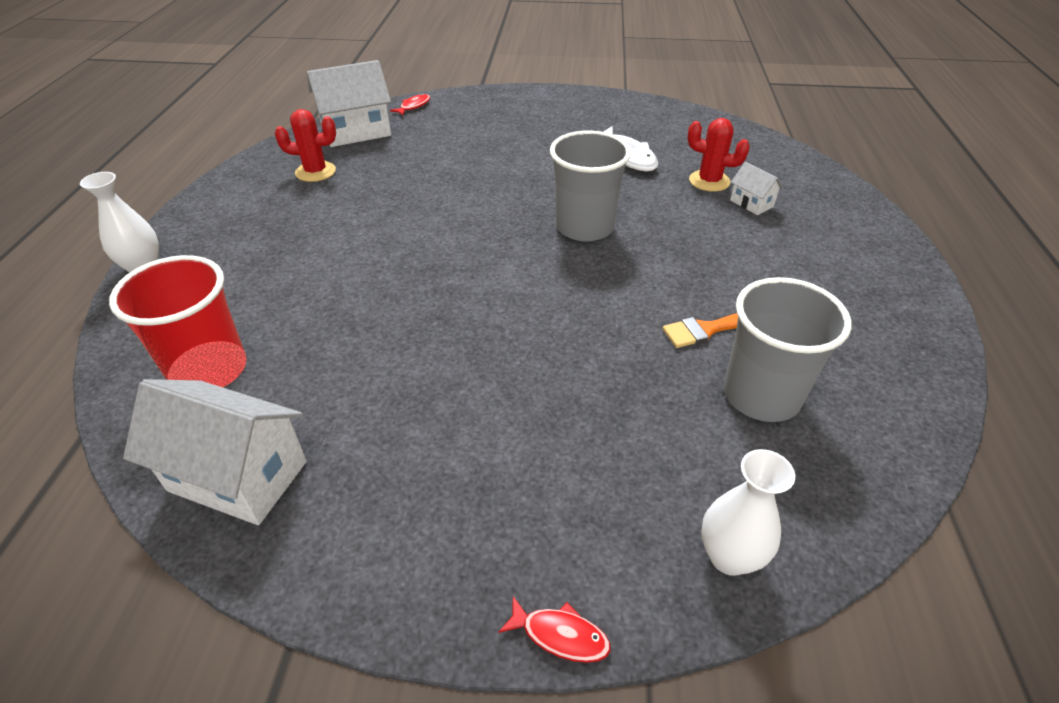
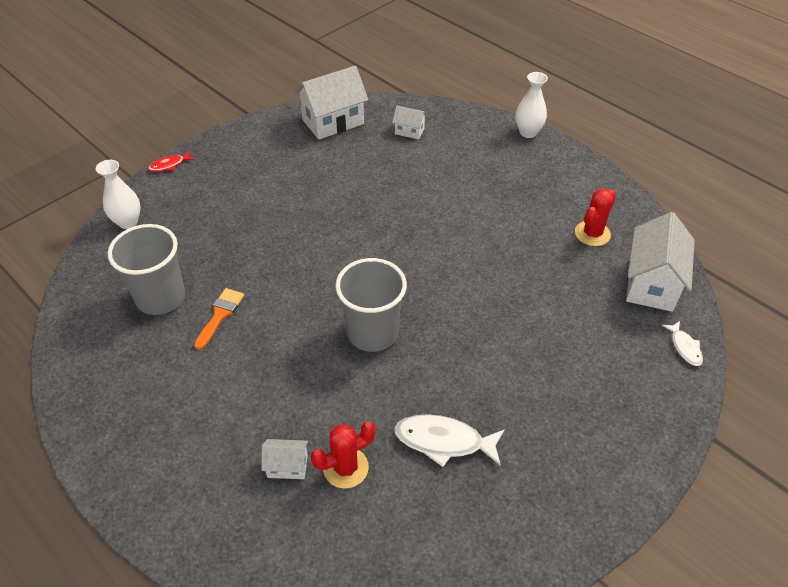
camera: 130 degrees right, 5 degrees up
(209, 370) = (409, 131): red cup -> white house
(413, 106) = (684, 347): red fish -> white fish

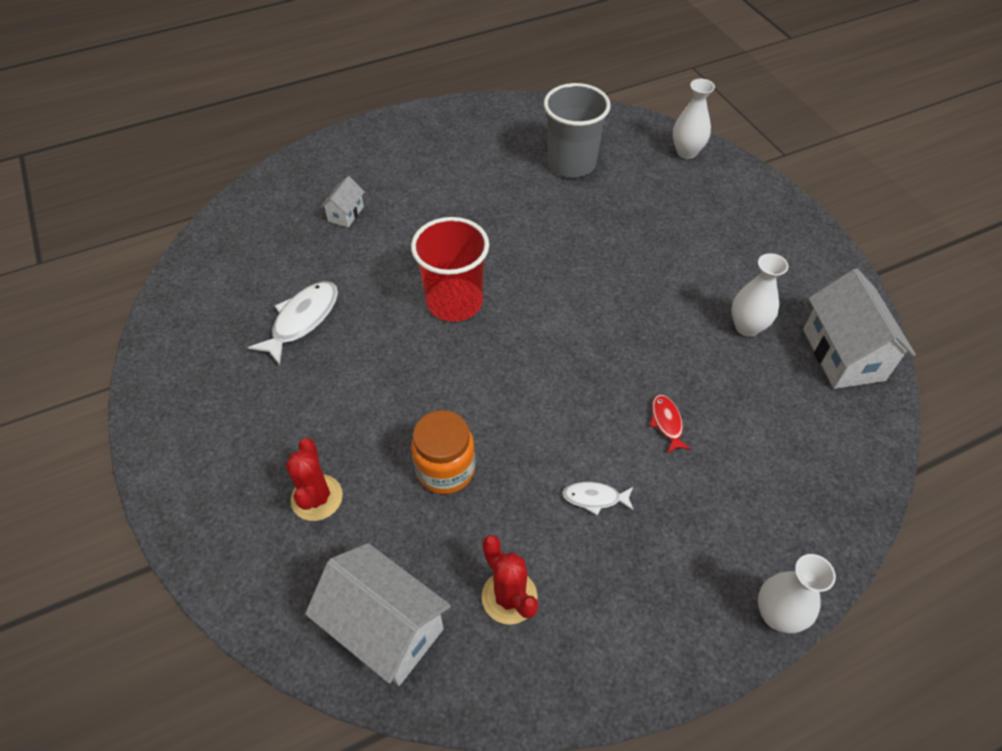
camera: 110 degrees right, 5 degrees up
(169, 165) = (775, 189): red fish -> red fish (667, 422)
(220, 315) = (531, 198): orange brush -> none
(327, 164) = (747, 327): none -> white vase
(345, 468) = (321, 248): red cactus -> red cactus (317, 498)
(372, 332) = (454, 302): grey cup -> red cup
(409, 131) = (806, 440): white house -> none
(529, 289) = (445, 469): none -> orange jar
(684, 347) = (270, 608): white fish -> white fish (595, 498)

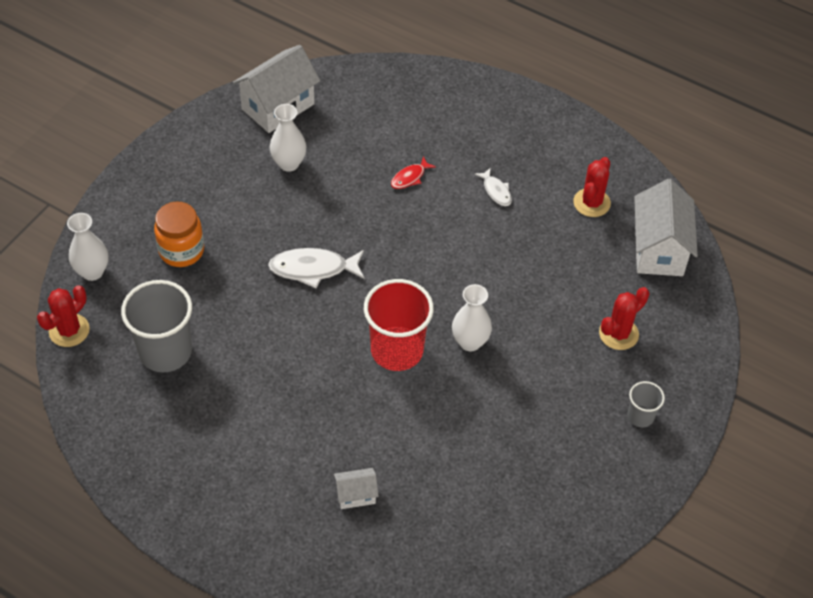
camera: 125 degrees left, 0 degrees up
(216, 452) = (640, 416): none -> grey cup
(302, 320) = (494, 444): white fish -> white fish (313, 269)
(445, 469) = (541, 276): orange jar -> orange jar (181, 251)
(632, 123) = (69, 330): none -> red cactus
(777, 614) = (500, 87): white vase -> white vase (470, 342)

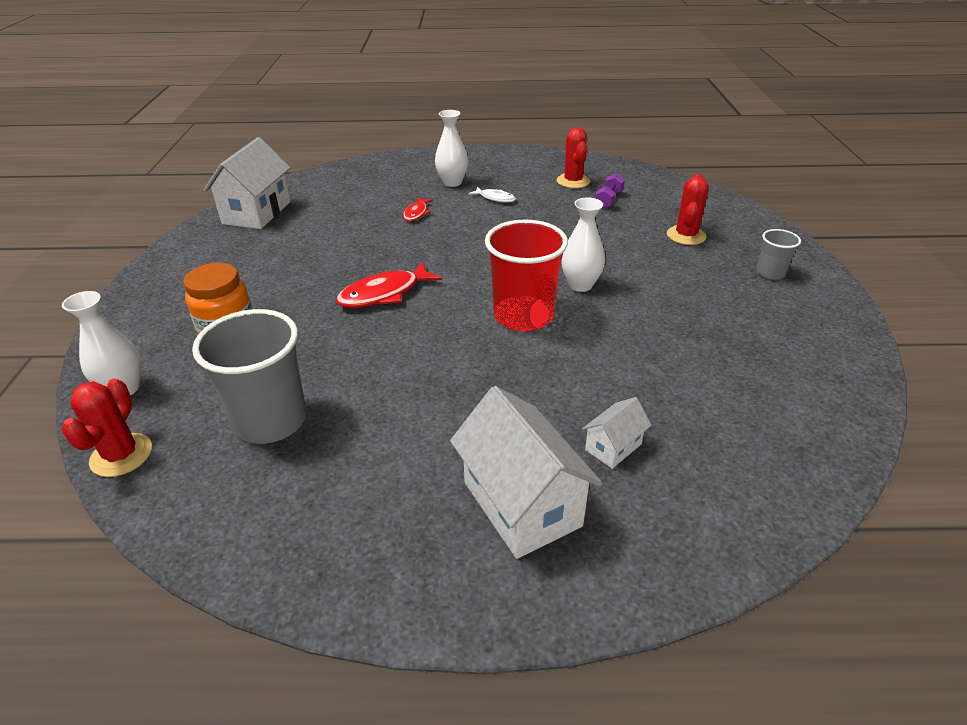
camera: 30 degrees left, 15 degrees down
(289, 163) = (297, 239): white vase -> white vase (452, 182)
(313, 269) = (384, 294): white fish -> red fish
(598, 248) = (608, 200): none -> purple dumbbell
(658, 249) = (650, 186): white house -> white house (521, 504)

